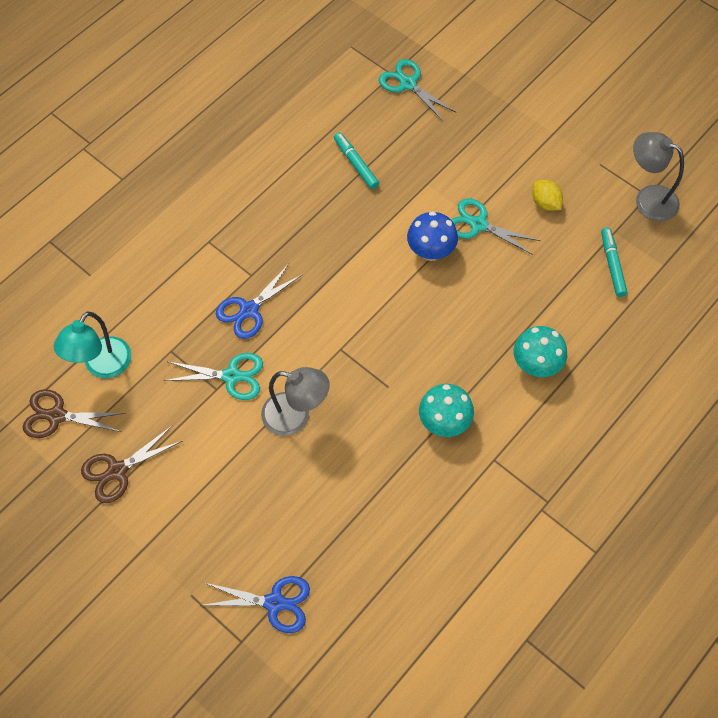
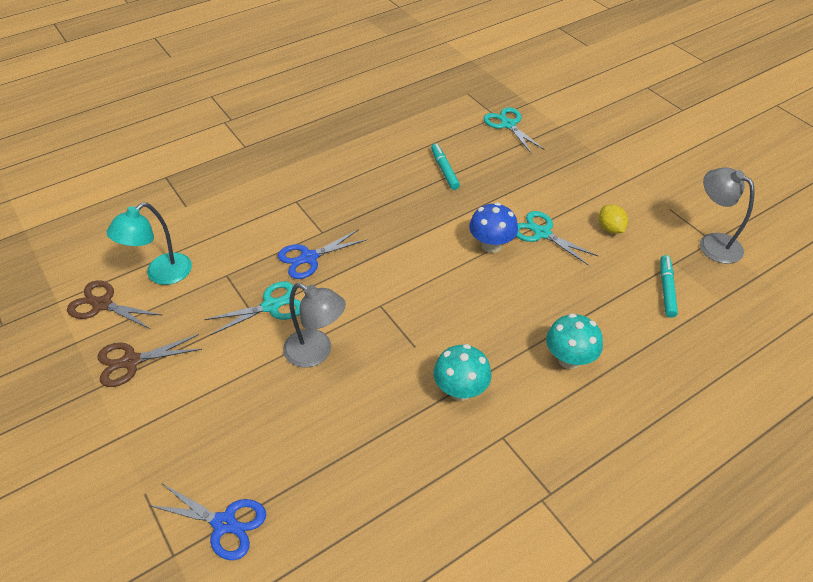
camera: 15 degrees right, 15 degrees down
(231, 376) = (271, 306): turquoise scissors -> turquoise scissors turned 45 degrees counterclockwise

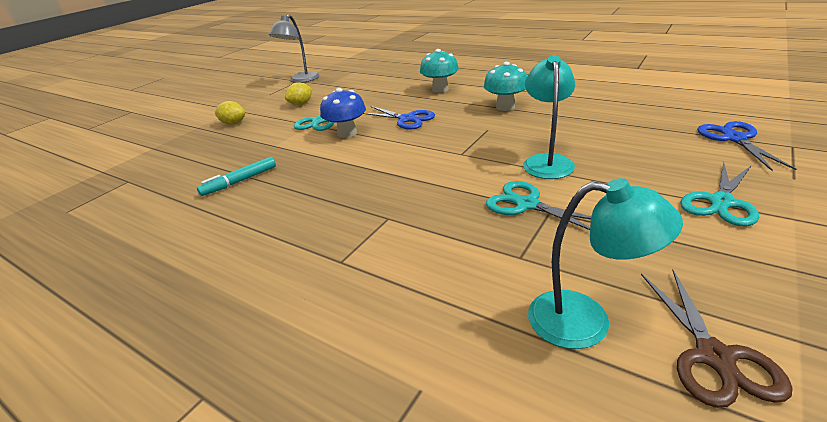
camera: 110 degrees left, 15 degrees down
(131, 361) = (727, 263): brown scissors -> none
(309, 258) = (436, 210): blue scissors -> blue scissors (407, 119)
(316, 353) = (547, 161): grey lamp -> turquoise lamp
(508, 124) = (147, 171): turquoise scissors -> turquoise scissors (721, 202)
(585, 175) = (233, 123): none -> yellow lemon
(666, 289) = (354, 82): turquoise marker -> none

